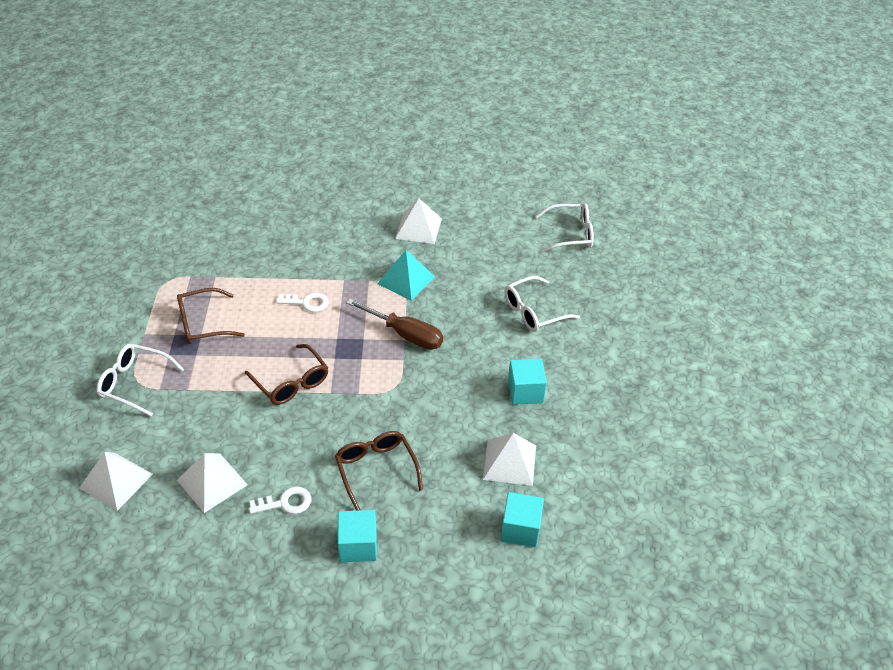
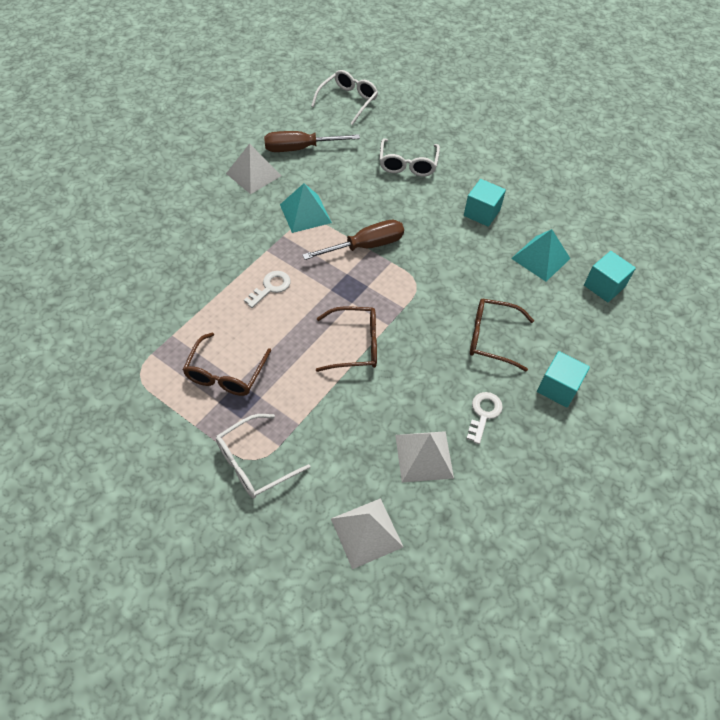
camera: 55 degrees left, 10 degrees up
(477, 237) = (299, 148): none -> brown screwdriver
(509, 462) = (540, 258): white pyramid -> turquoise pyramid

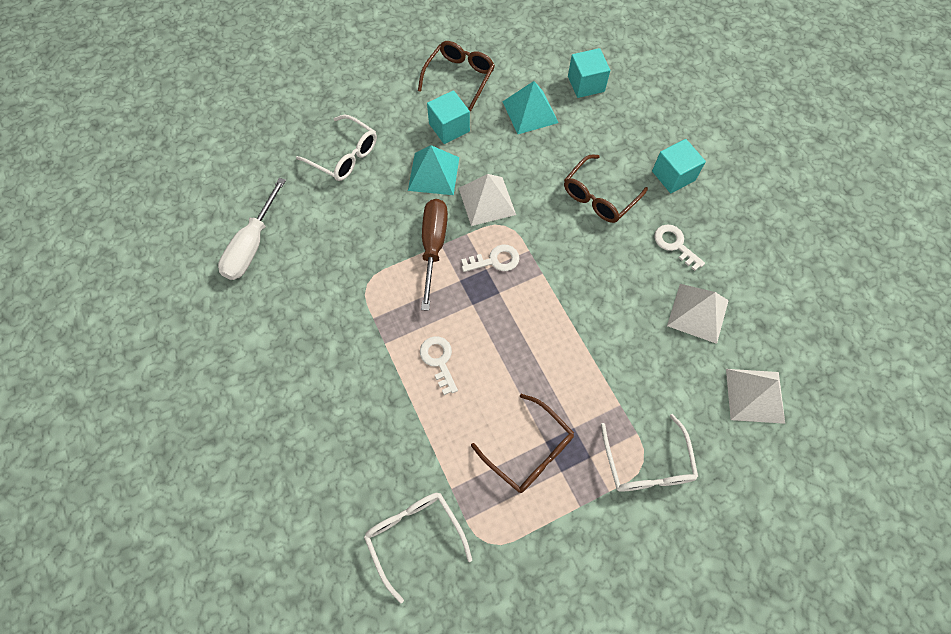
camera: 60 degrees left, 10 degrees up
(253, 174) = (261, 310): white pyramid -> white pyramid (487, 201)
(299, 148) = (252, 246): brown screwdriver -> white screwdriver
(305, 213) = (354, 282): turquoise pyramid -> turquoise pyramid (434, 173)
(348, 101) = (209, 165): white glasses -> white glasses (414, 536)
(355, 345) = (552, 313): brown glasses -> brown glasses (459, 77)
(379, 289) = (495, 260): none -> white key

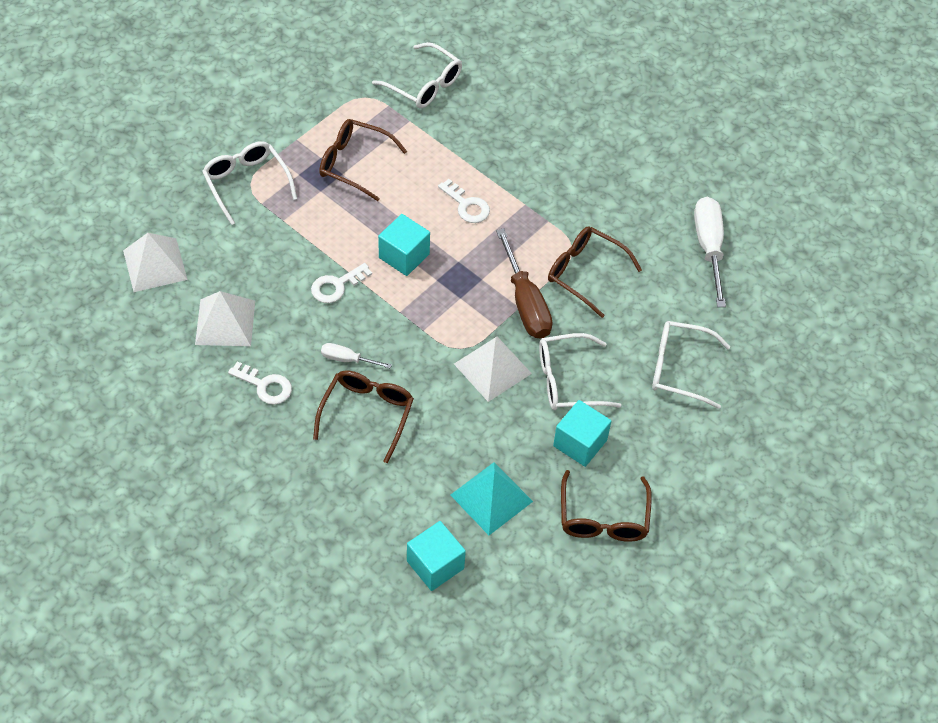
camera: 155 degrees right, 10 degrees down
(369, 256) = (585, 273): none -> brown glasses
(434, 173) = (567, 380): turquoise pyramid -> white glasses
(495, 260) = (454, 309): white key -> white key (336, 286)
(601, 245) = (347, 359): none -> white screwdriver
(673, 176) = (286, 469): turquoise cube -> turquoise cube (404, 256)

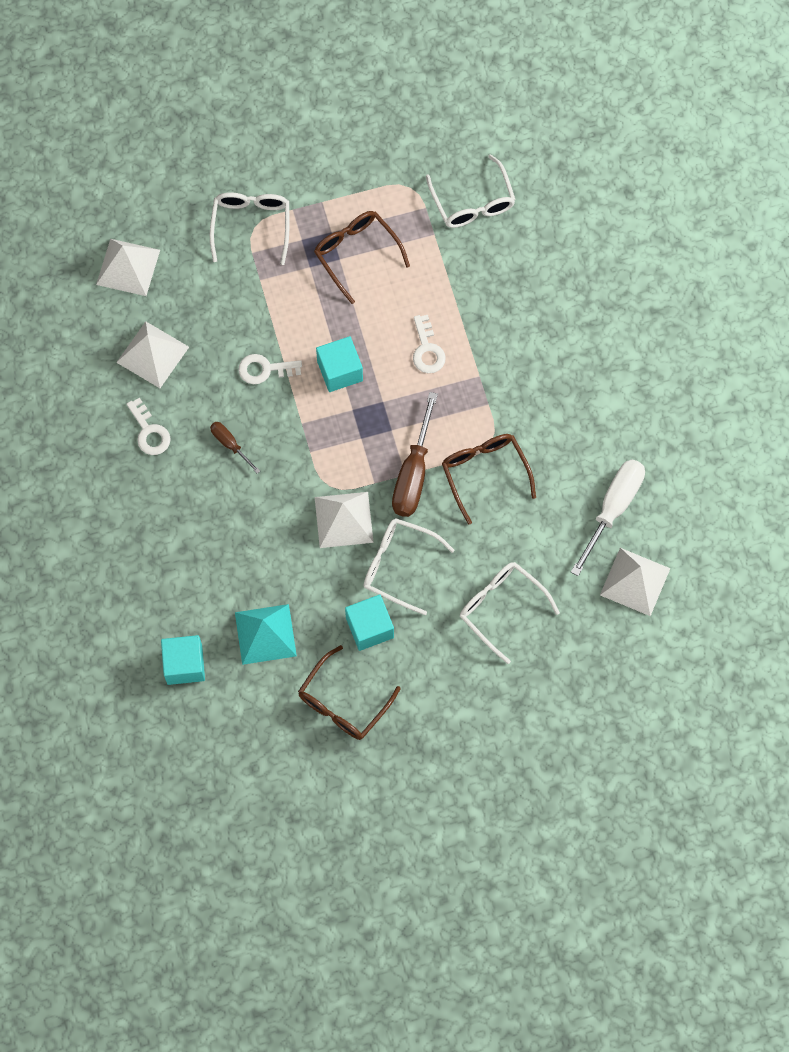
camera: 35 degrees right, 15 degrees up
(347, 359) = (230, 444): white screwdriver -> brown screwdriver
(367, 414) = (214, 503): brown glasses -> none
(770, 292) = (635, 581): none -> white pyramid

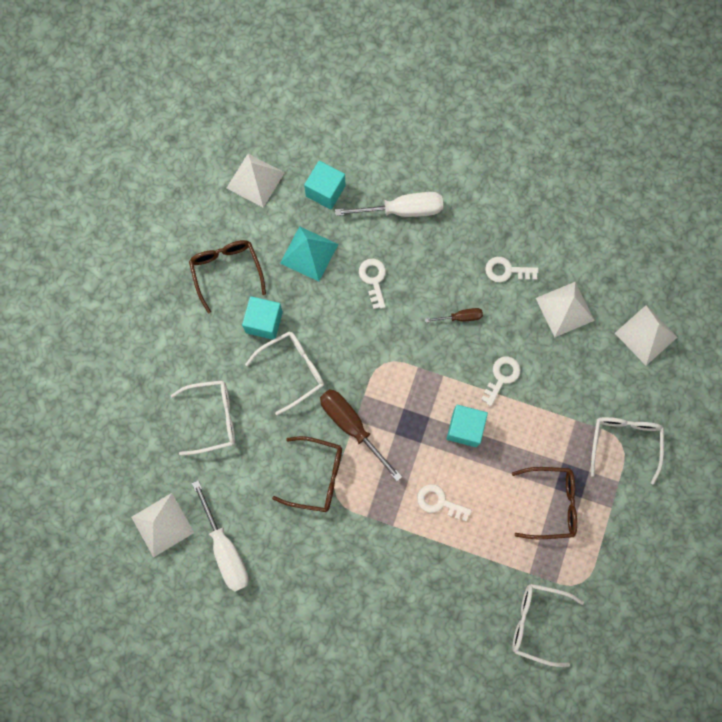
camera: 125 degrees right, 5 degrees up
(152, 572) = (403, 210): none -> white screwdriver
(249, 552) = (373, 279): none -> white key
(251, 225) = (624, 443): white glasses -> white glasses turned 120 degrees counterclockwise
(343, 519) = (352, 356): white pyramid -> white pyramid (255, 180)

